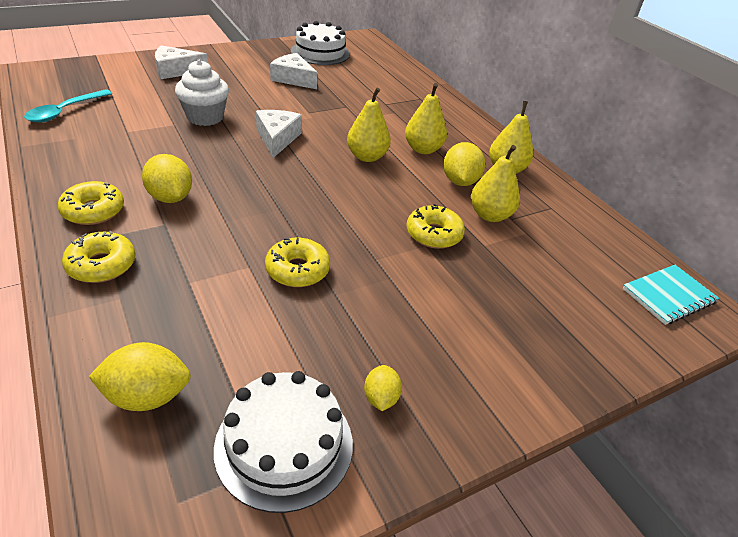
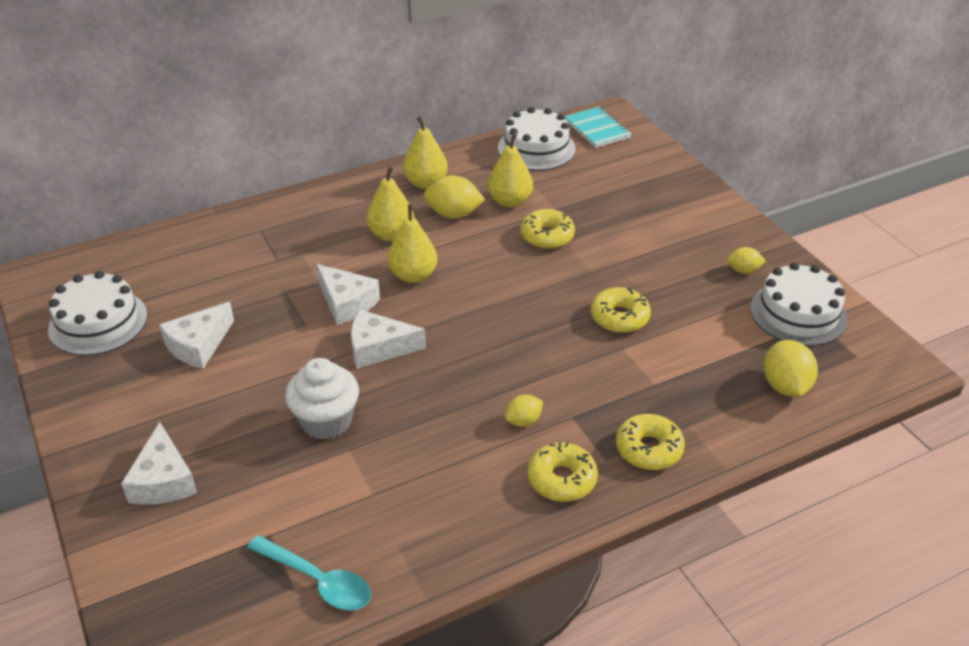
camera: 85 degrees left, 0 degrees up
(170, 197) = (523, 421): yellow lemon -> yellow lemon, size x0.59
(333, 128) = (346, 303): none -> white cheese
(598, 242) = (536, 148): none -> white cake

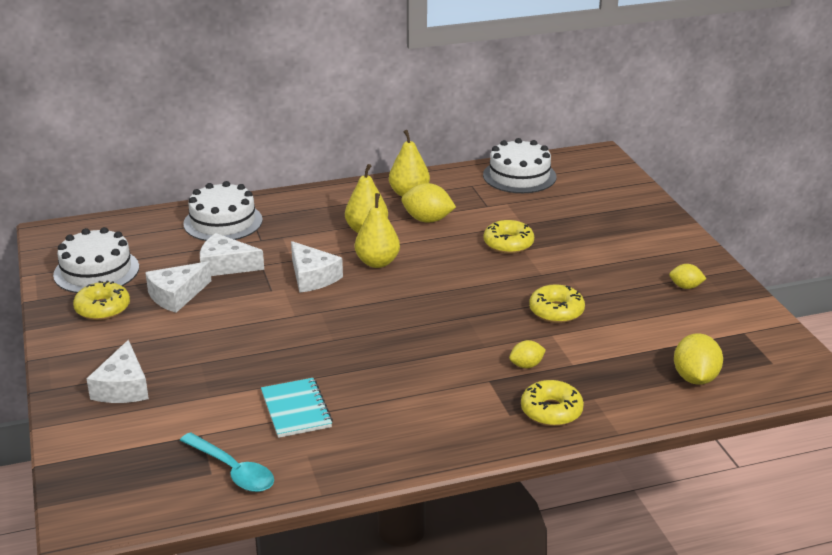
camera: 10 degrees right, 10 degrees down
(326, 421) = (271, 360): white cupcake -> none
(379, 348) = (331, 313): white cheese -> white cheese (225, 266)
(509, 201) = (482, 214): yellow pear -> none
(523, 421) = (444, 378): yellow lemon -> yellow lemon (526, 365)
(562, 479) = (465, 424): yellow donut -> yellow donut (103, 308)
(597, 129) = (581, 165): turquoise notebook -> turquoise notebook (296, 410)
(798, 313) = (727, 324): white cake -> white cake (223, 222)

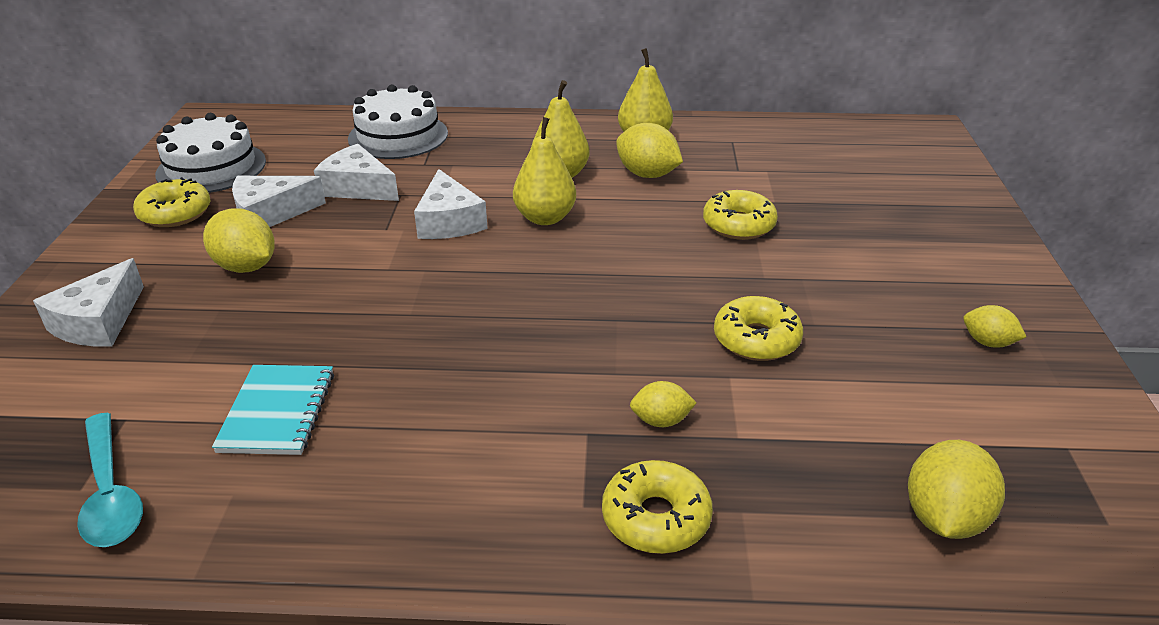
camera: 20 degrees right, 5 degrees up
(193, 333) = (246, 267): none -> yellow lemon
(519, 176) = (803, 139): white cake -> none

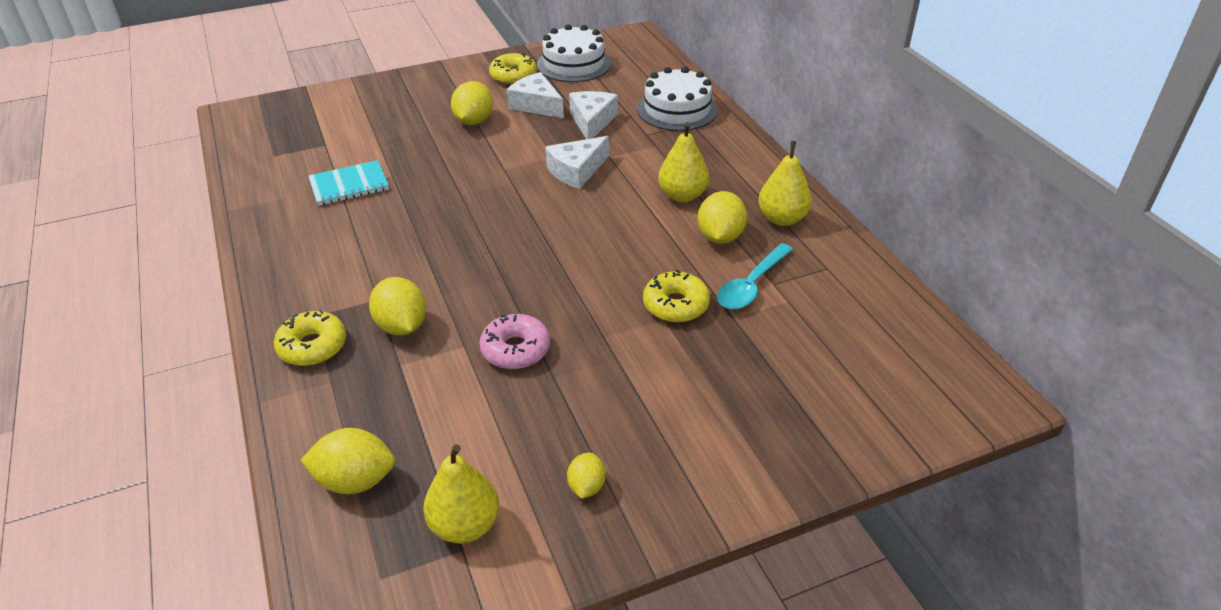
camera: 65 degrees right, 5 degrees up
(99, 322) = (397, 102): white cheese -> none
(110, 493) = (273, 164): turquoise spoon -> turquoise spoon (751, 285)
(545, 218) = (612, 208): yellow pear -> yellow pear (465, 525)
(661, 421) = (402, 326): yellow lemon -> yellow lemon, size x1.70
(756, 339) = (515, 349): yellow donut -> pink donut

